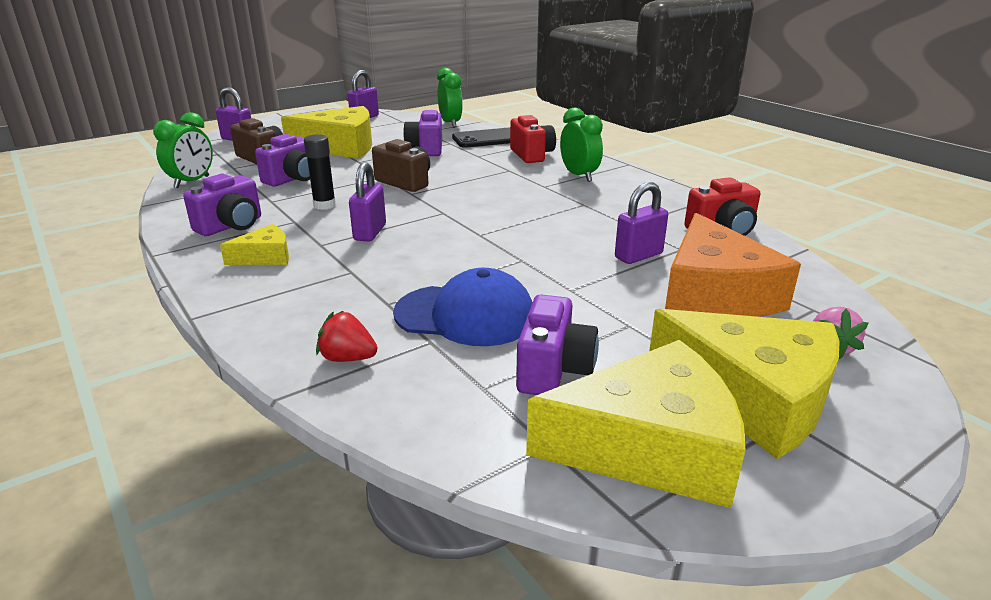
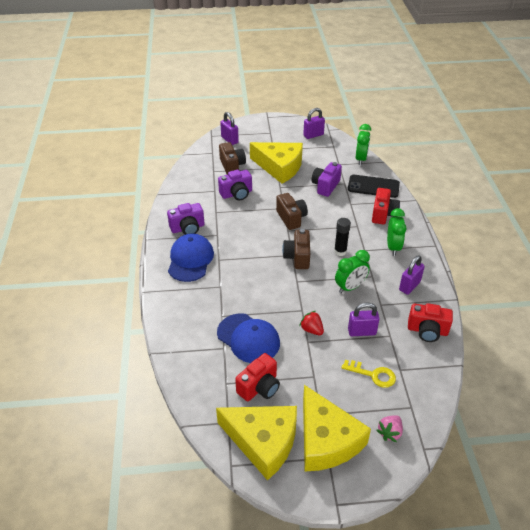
camera: 30 degrees right, 15 degrees up
(192, 182) = (187, 179): green clock -> green clock (350, 287)
(265, 256) = (190, 260): yellow cheese -> blue cap
(324, 205) = (238, 226): black glue stick -> black glue stick (340, 251)
(348, 358) = (187, 343): red strawberry -> red strawberry (312, 330)
(370, 232) = (246, 259): purple padlock -> purple padlock (409, 286)
(454, 212) = (297, 257): none -> brown camera
(553, 370) = (259, 387): purple camera -> red camera
(714, 293) = (373, 375): orange cheese -> yellow key

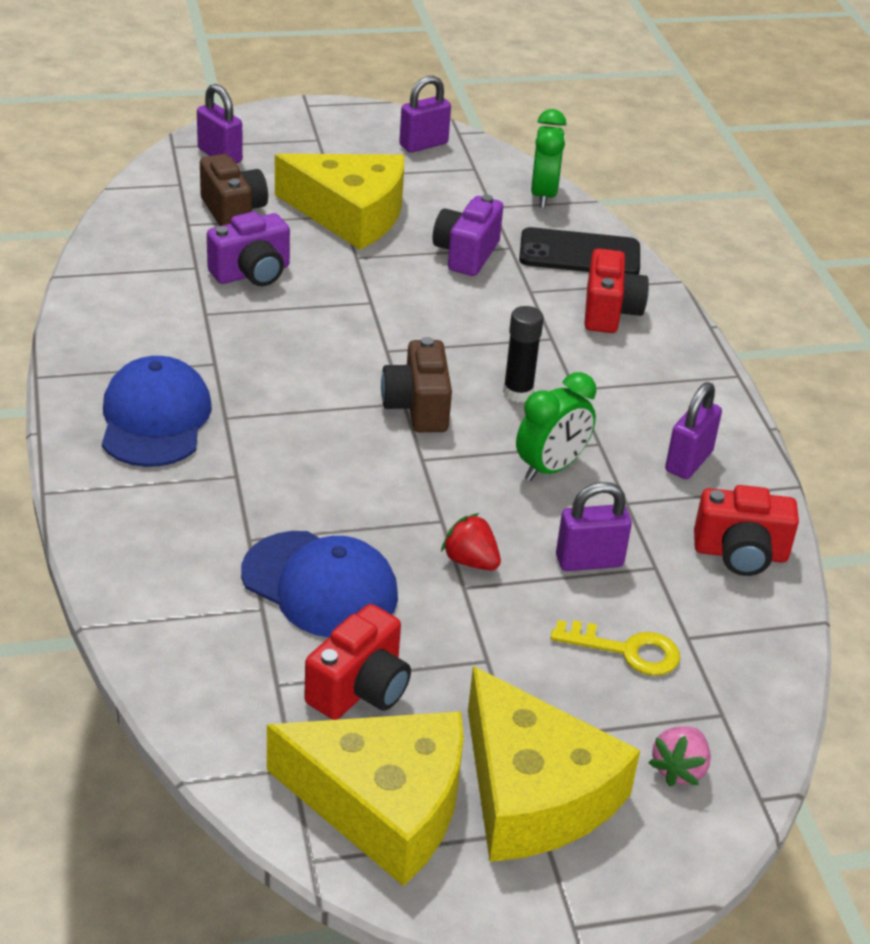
camera: 10 degrees left, 5 degrees down
(187, 228) = (139, 350): purple camera -> none
(291, 218) = (392, 324): brown camera -> none
(393, 247) = (641, 381): green clock -> none

